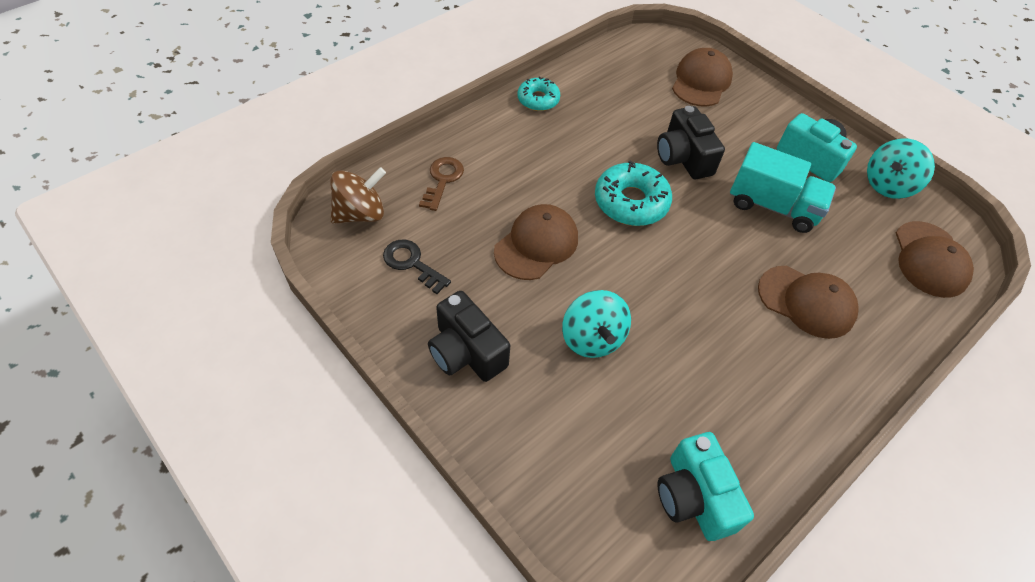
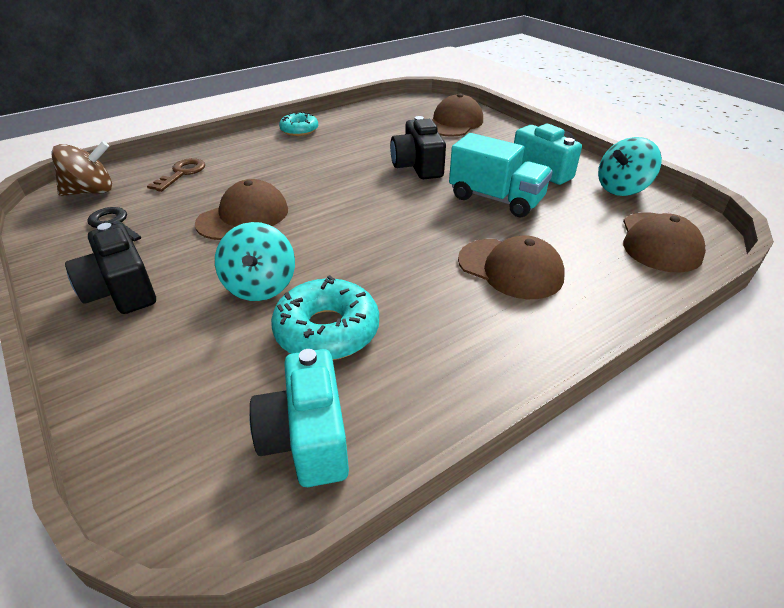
camera: 10 degrees right, 15 degrees down
(631, 202) = (352, 192): turquoise donut -> turquoise donut (327, 330)

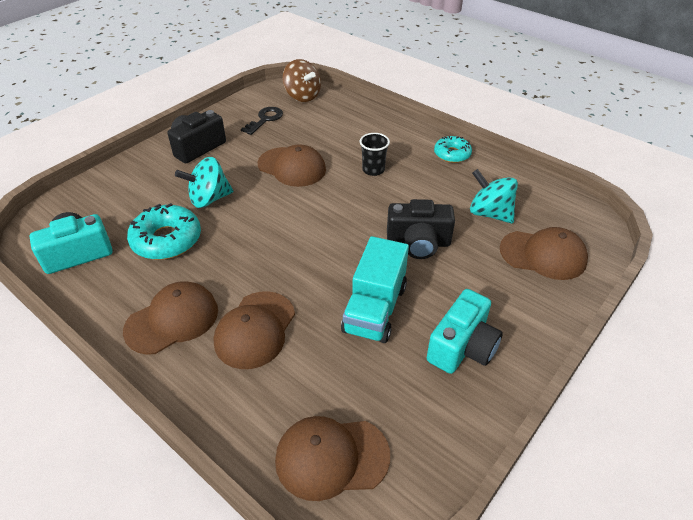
camera: 75 degrees right, 5 degrees up
(182, 173) = (342, 121): brown key -> none
(291, 170) = (373, 170): none -> black cup
(417, 166) = (418, 243): black camera -> black camera turned 150 degrees counterclockwise
(484, 330) = (172, 320): none -> brown cap
(622, 189) = (447, 426): turquoise spinning top -> turquoise spinning top (489, 213)

